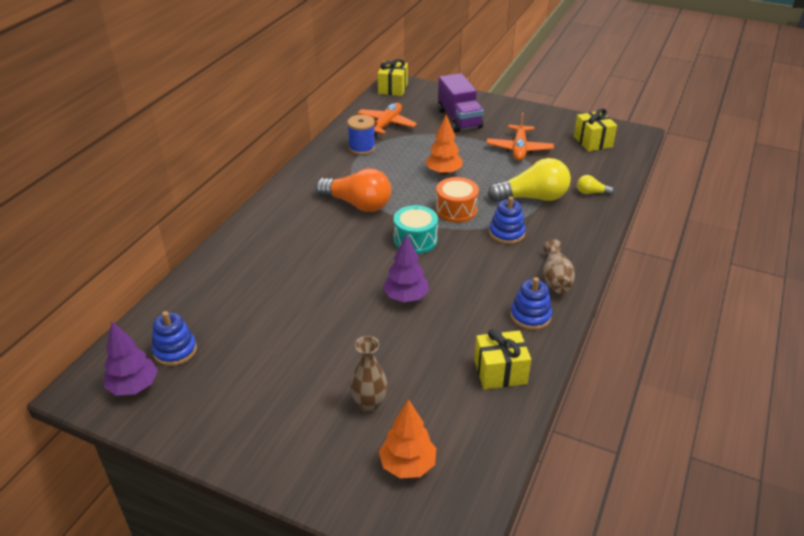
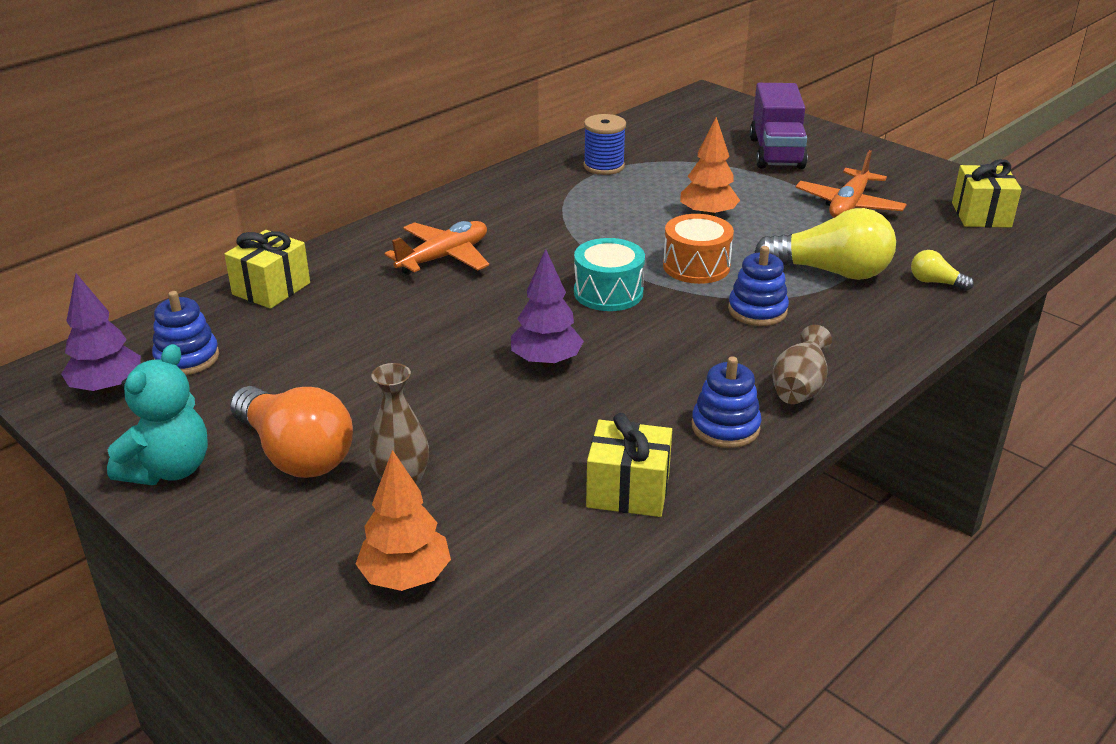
camera: 20 degrees right, 5 degrees down
(215, 434) = (169, 469): none -> turquoise teddy bear
(358, 204) = (552, 233): orange light bulb -> orange light bulb (296, 454)
(386, 124) = (659, 143): orange plane -> orange plane (444, 257)
(392, 88) = (698, 101): yellow gift -> yellow gift (271, 289)

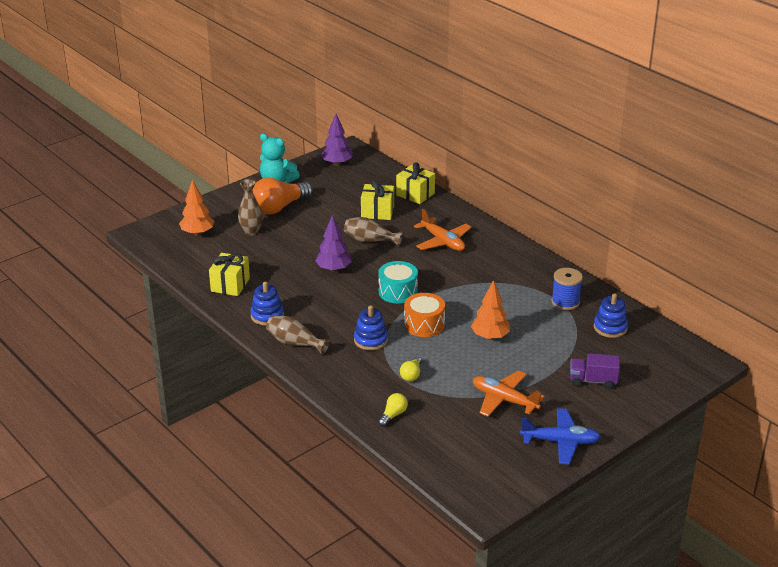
camera: 95 degrees right, 0 degrees up
(187, 358) = (356, 178): blue stacking toy -> blue stacking toy (610, 327)
(441, 328) = (370, 240): none -> brown vase
(776, 153) = (593, 381): purple truck -> purple truck, size x0.64
(831, 272) = (411, 375): yellow light bulb -> yellow light bulb, size x0.46
(910, 172) = (560, 442): none -> blue plane
(981, 215) = (487, 461): yellow gift -> yellow gift (377, 212)

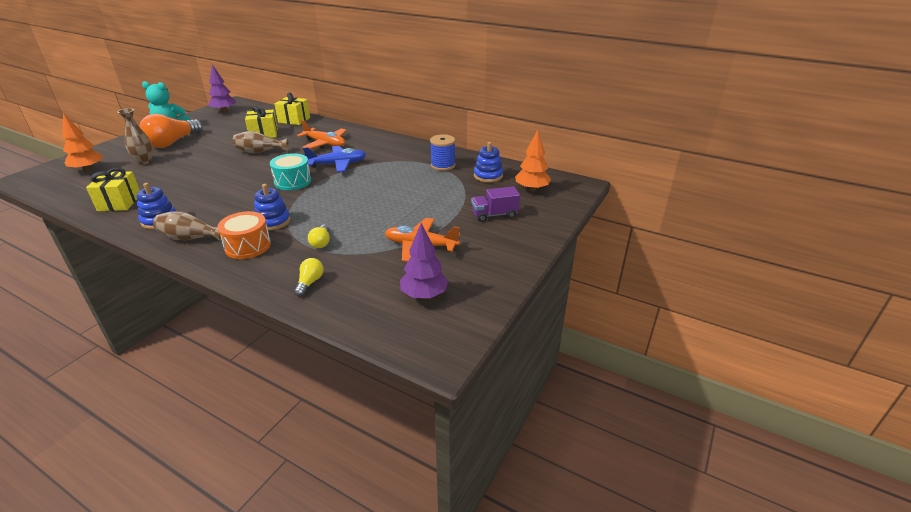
camera: 20 degrees left, 0 degrees up
(333, 269) = (228, 175): purple tree -> purple tree (424, 295)
(424, 324) = (323, 201): orange drum -> orange drum (248, 246)
(490, 336) = (388, 199): orange tree -> orange tree (531, 189)
(560, 442) = (491, 270): blue plane -> blue plane (337, 164)

